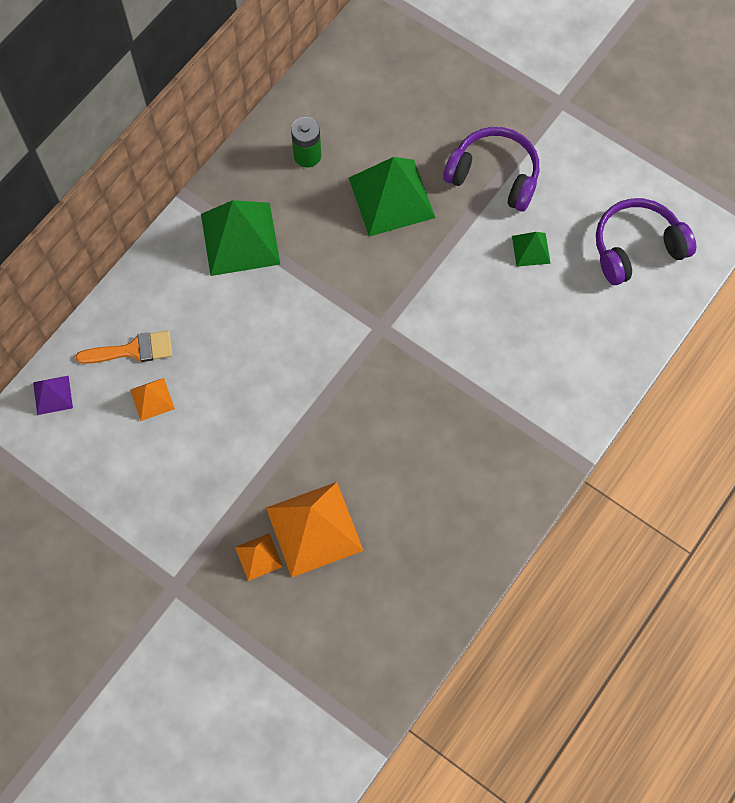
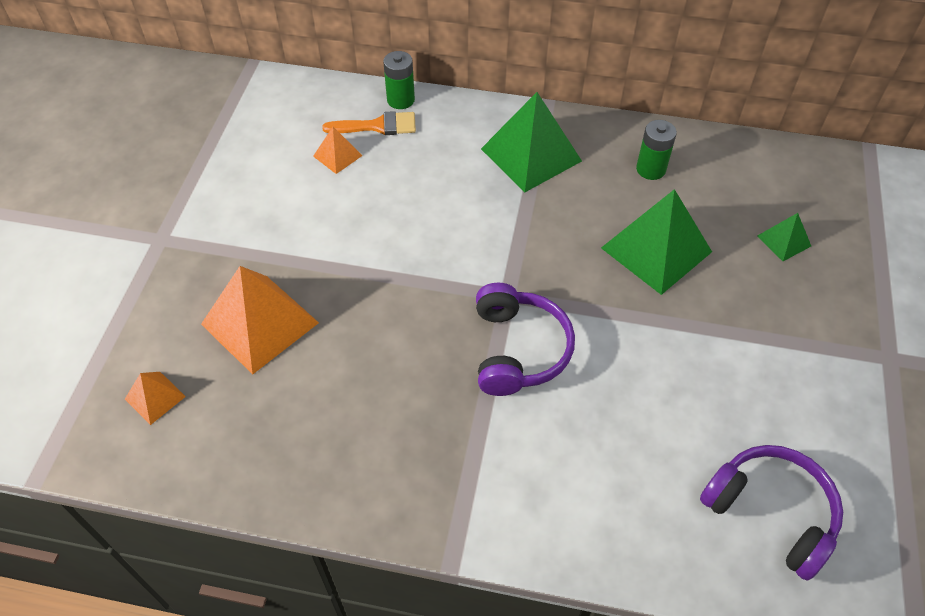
camera: 65 degrees right, 15 degrees down
(52, 395) = (309, 94): purple pyramid -> none
(109, 316) = (400, 100): none -> green battery
(132, 350) = (377, 126): orange brush -> orange brush turned 60 degrees counterclockwise
(259, 556) = (213, 290): orange pyramid -> orange pyramid (155, 397)
(494, 175) = (749, 328): purple headphones -> purple headphones (518, 349)
(531, 249) = (687, 398): green pyramid -> green pyramid (783, 241)

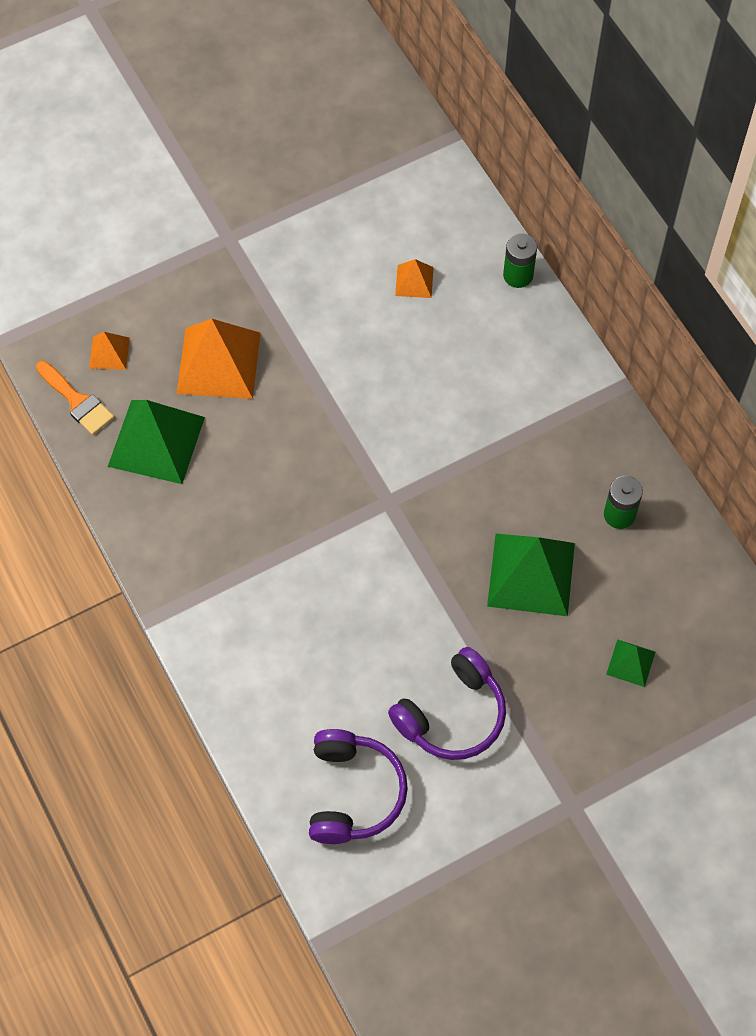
camera: 50 degrees right, 10 degrees up
(377, 126) = (472, 282): orange brush -> orange brush (77, 401)
(518, 349) = (346, 543): purple headphones -> purple headphones (452, 715)
(531, 155) = (549, 415): green pyramid -> green pyramid (156, 441)

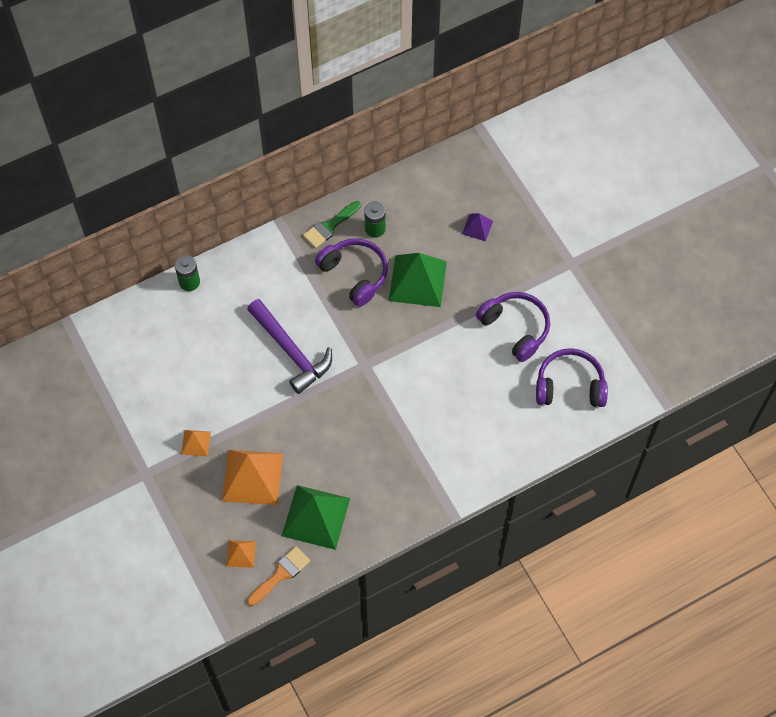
camera: 90 degrees left, 0 degrees up
(410, 405) = (291, 351): none -> purple hammer
(414, 281) = (190, 348): orange pyramid -> orange pyramid (196, 443)
(538, 487) = (355, 274): none -> purple headphones
(619, 452) = (329, 226): none -> green brush
(630, 663) = (477, 227): green pyramid -> purple pyramid

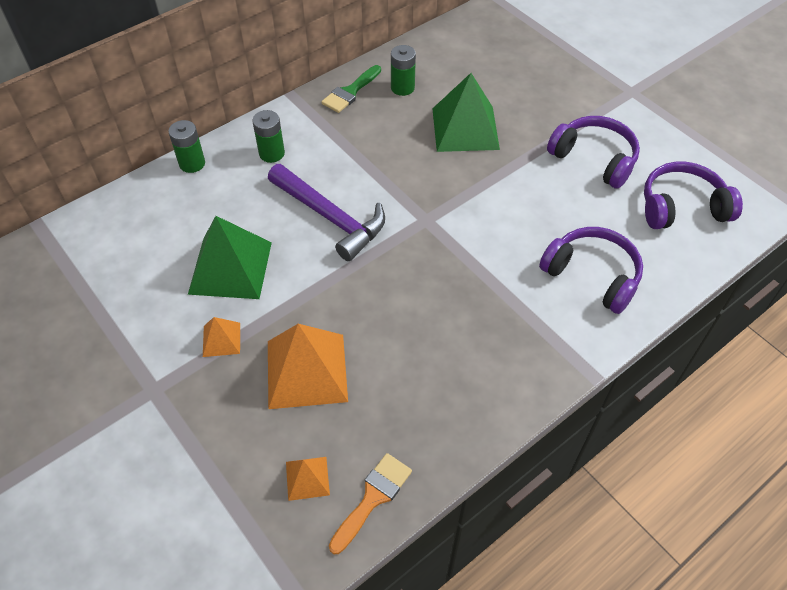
camera: 10 degrees left, 10 degrees down
(254, 282) = (272, 153): none -> green battery
(316, 517) = (406, 409): green pyramid -> green pyramid (230, 268)
(355, 274) = (390, 131): purple headphones -> purple headphones (592, 275)
(477, 227) = (516, 73): purple pyramid -> none

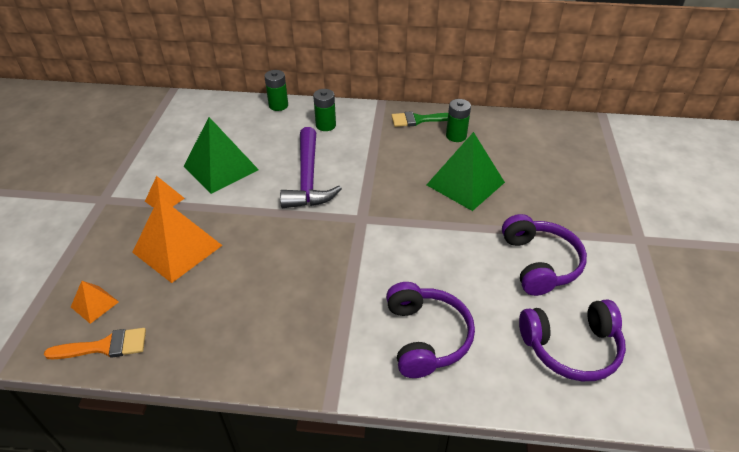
camera: 45 degrees right, 10 degrees down
(682, 207) = (571, 347): purple headphones -> purple headphones turned 135 degrees clockwise

